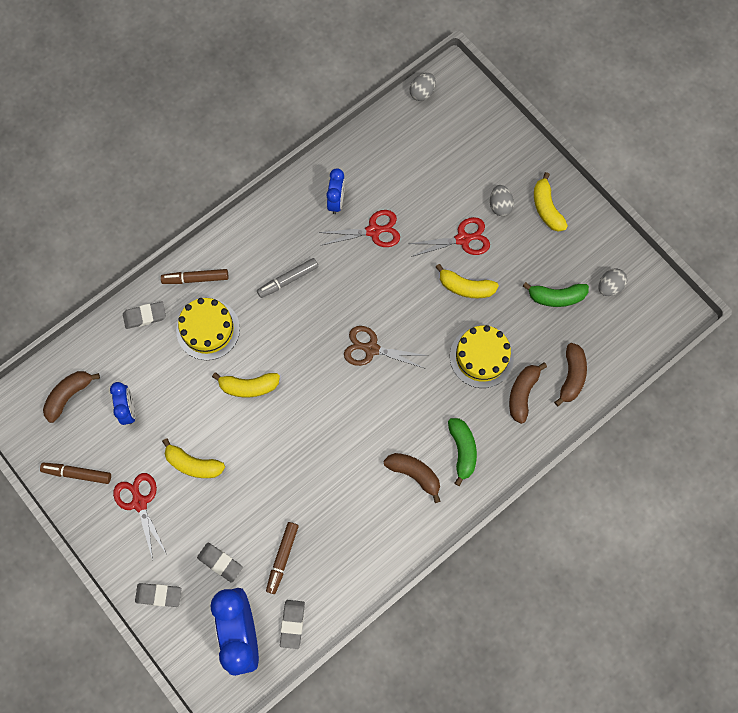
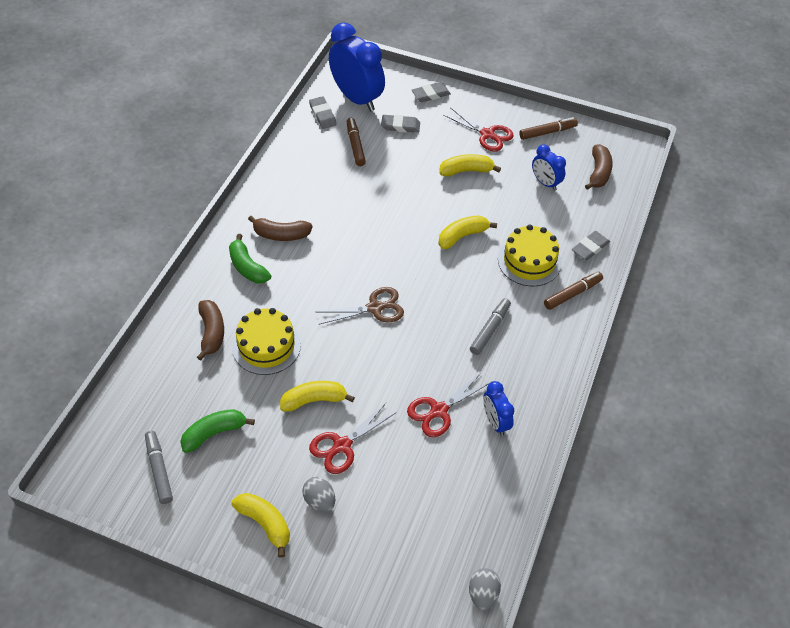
camera: 150 degrees right, 20 degrees down
(571, 376) = (169, 367): brown banana -> none
(609, 286) = (159, 470): grey egg -> grey marker

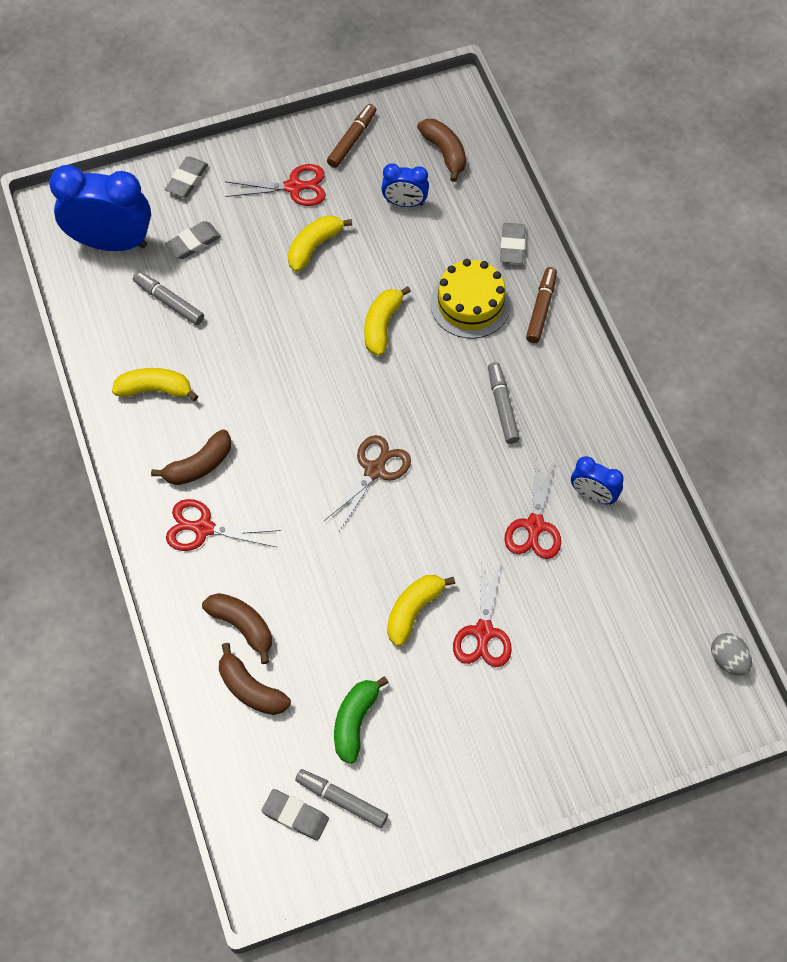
camera: 40 degrees left, 10 degrees up
(179, 368) = (251, 689): none -> brown banana
(248, 267) = (203, 528): green banana -> red scissors
(265, 523) = (490, 762): yellow banana -> yellow banana (155, 389)
(266, 345) = (311, 594): yellow cake -> none
(320, 501) = (516, 699): grey egg -> none
(322, 115) = (94, 290): grey eraser -> grey eraser (295, 816)
(355, 145) = (169, 302): brown marker -> grey marker

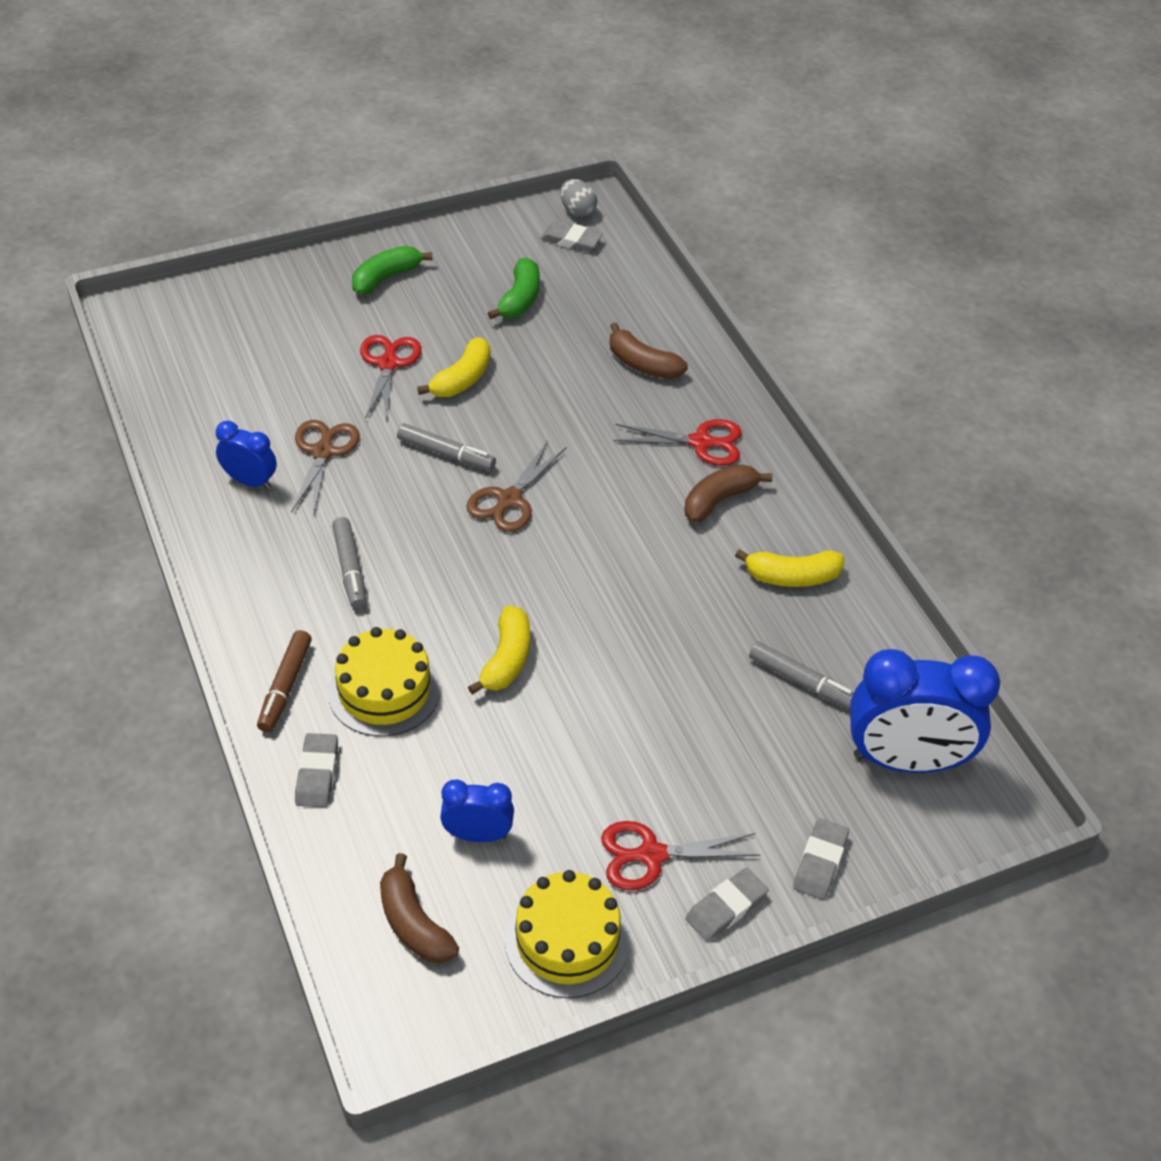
camera: 175 degrees right, 15 degrees down
(193, 243) = (787, 764): grey eraser -> grey eraser (726, 907)
(251, 689) = (626, 319): brown banana -> none
(314, 247) = (610, 763): yellow banana -> none
(342, 800) = (528, 249): grey marker -> grey marker (445, 453)
(351, 140) = (567, 940): brown marker -> yellow cake
(492, 757) = (386, 278): none -> green banana
(535, 526) = (323, 451): red scissors -> brown scissors
(728, 660) = (133, 347): grey egg -> grey egg (577, 211)

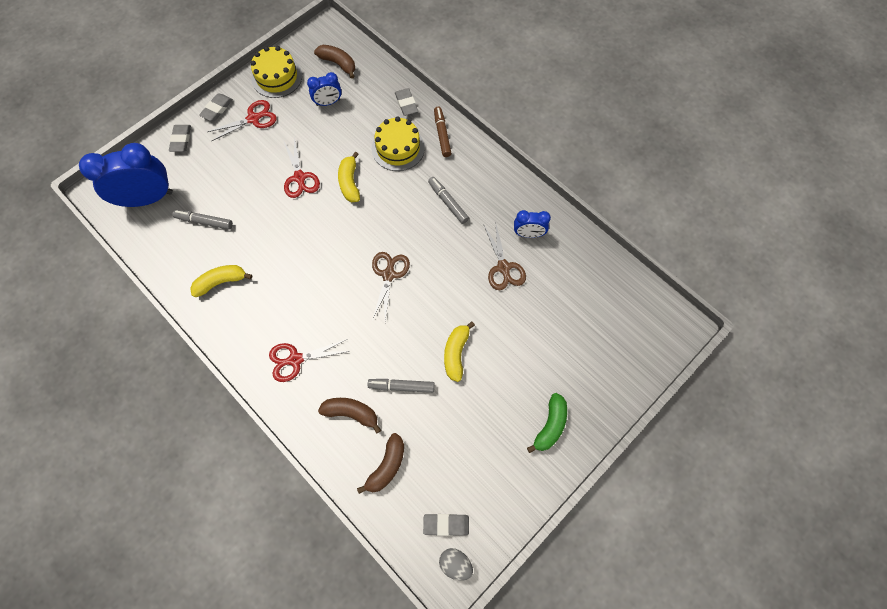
camera: 160 degrees right, 20 degrees up
(388, 363) = (505, 348): red scissors -> red scissors (300, 178)
(445, 453) = (437, 292): grey marker -> grey marker (402, 386)
(520, 299) = (454, 443): green banana -> none
(719, 500) = (273, 319): brown banana -> brown banana (387, 466)

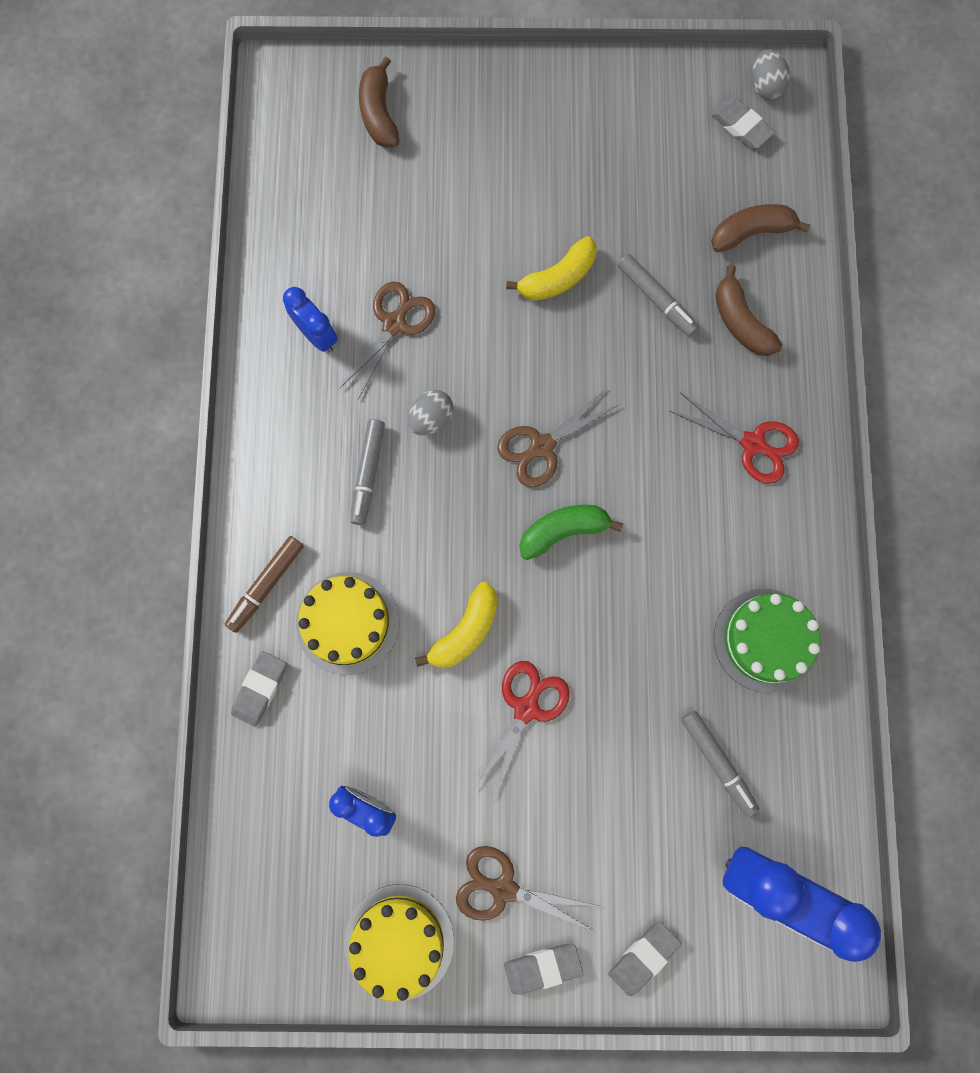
camera: 135 degrees left, 10 degrees up
(221, 282) = (765, 640): yellow banana -> green cake
(254, 118) = (503, 888): red scissors -> brown scissors
(338, 63) = (283, 872): brown banana -> brown banana (379, 114)
(446, 244) = (431, 419): none -> grey egg
(550, 425) = (536, 116): green banana -> green banana (563, 531)

